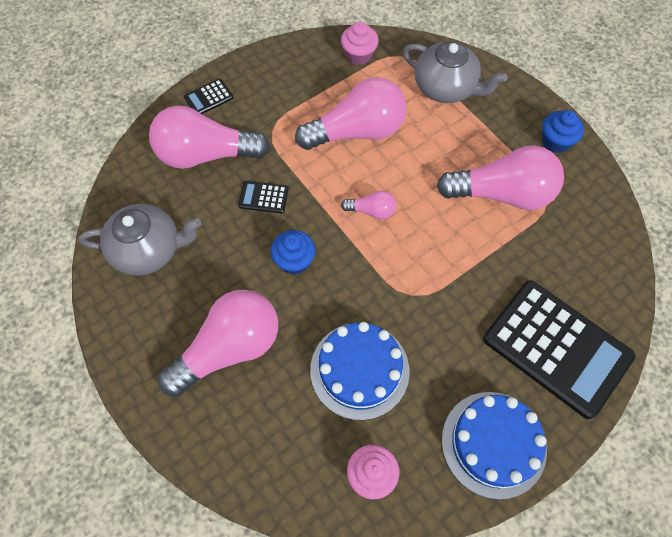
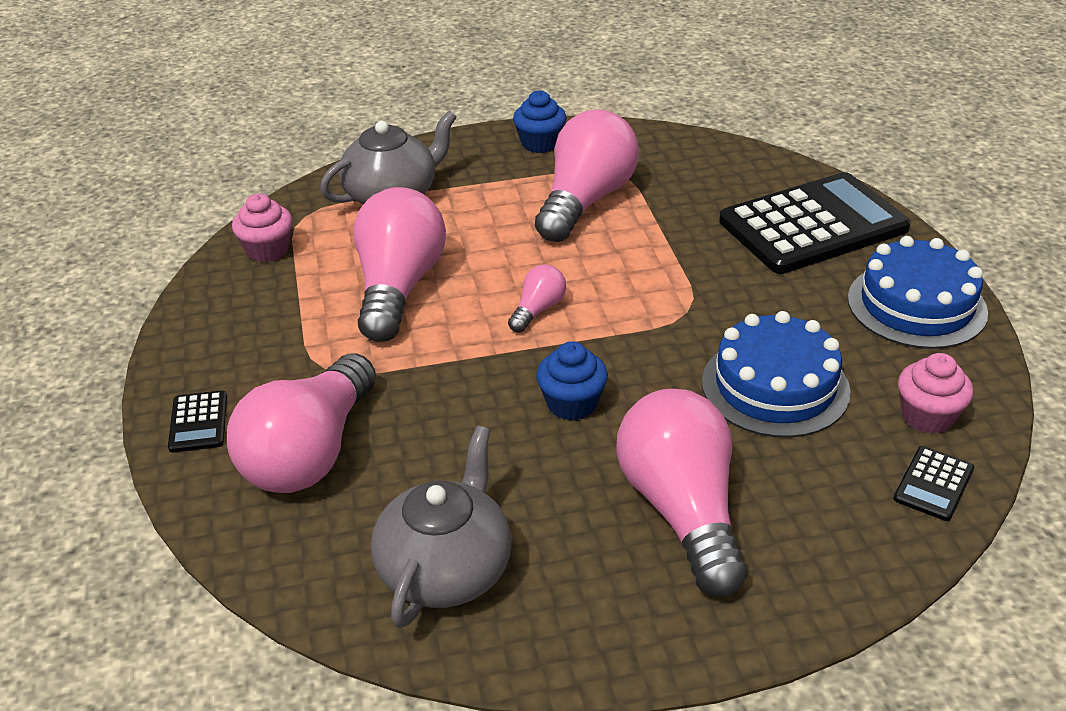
camera: 65 degrees left, 25 degrees down
(263, 197) = (440, 407): black calculator -> black calculator (933, 484)

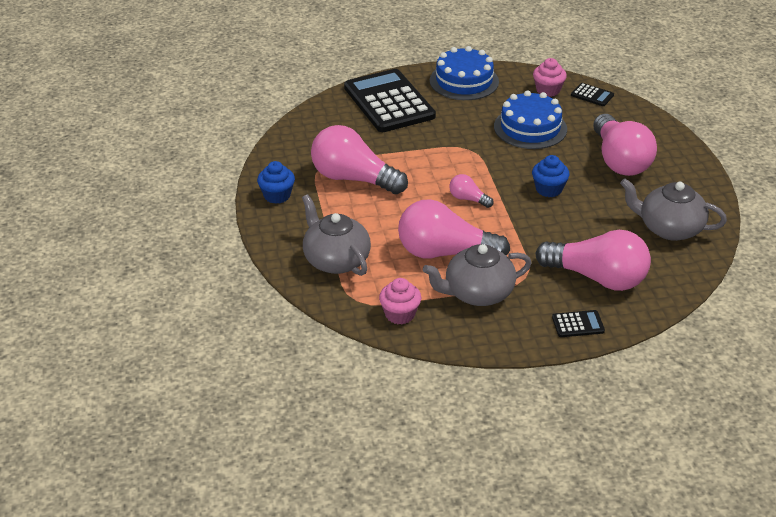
camera: 90 degrees left, 0 degrees up
(297, 319) = (477, 293): none -> grey teapot
(682, 511) = (619, 160): pink light bulb -> pink light bulb turned 90 degrees counterclockwise

